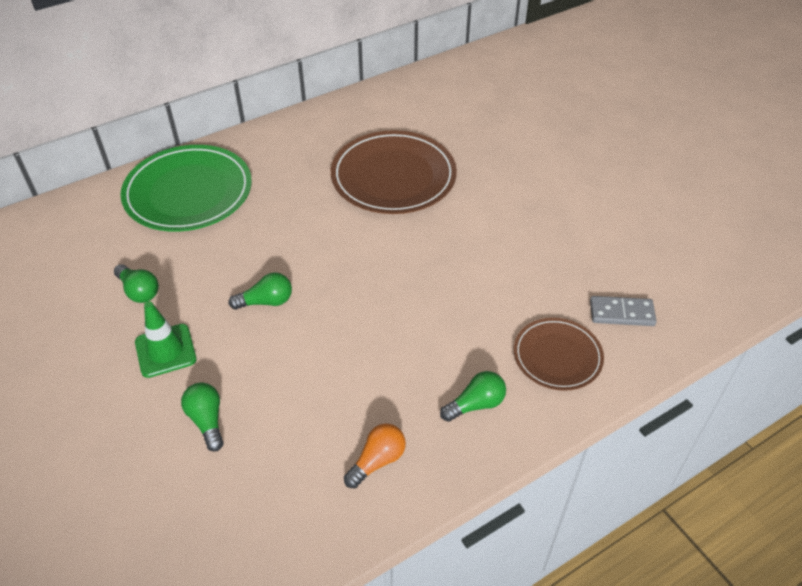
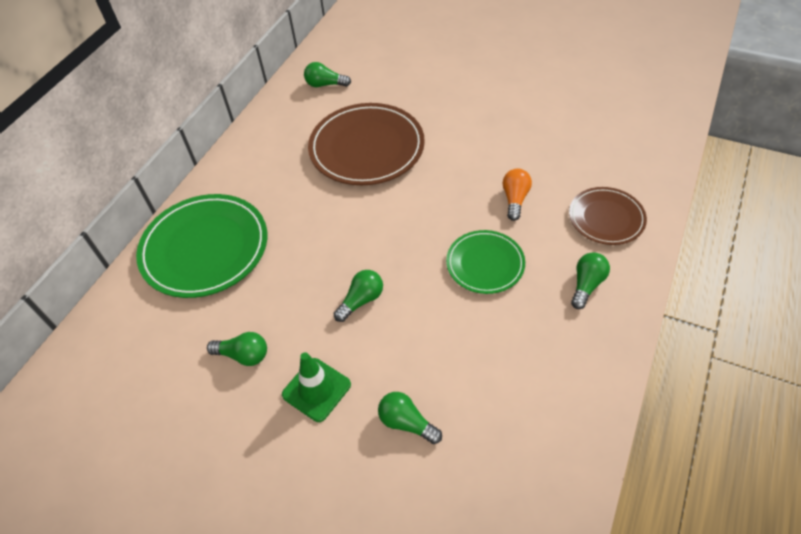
camera: 30 degrees left, 5 degrees up
(377, 461) = (560, 368): orange light bulb -> orange light bulb (515, 199)
(399, 332) = (485, 264): none -> green plate
(410, 105) = (325, 84): none -> green light bulb
(621, 313) = (617, 164): grey domino -> none

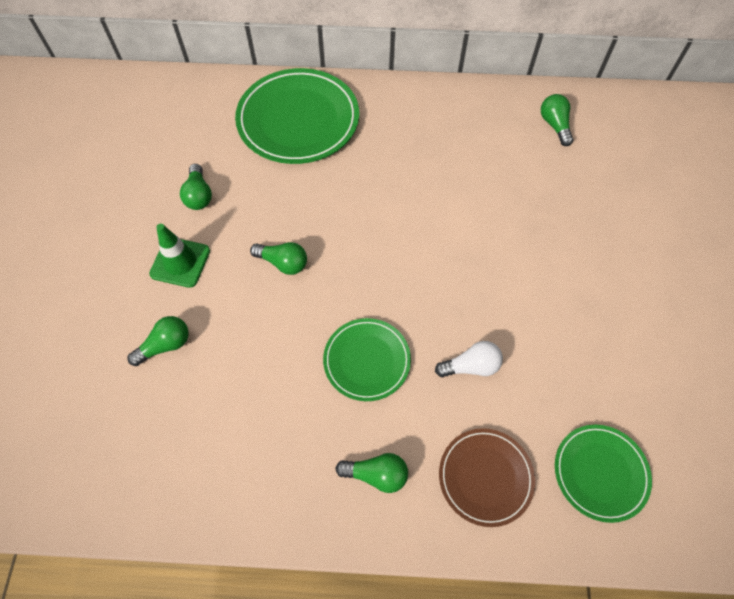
camera: 65 degrees right, 10 degrees up
(367, 148) = (480, 197): brown plate -> none
(406, 423) = (165, 345): green light bulb -> green light bulb turned 45 degrees clockwise
(515, 199) = (471, 366): orange light bulb -> white light bulb
(619, 156) = (600, 473): none -> green plate

